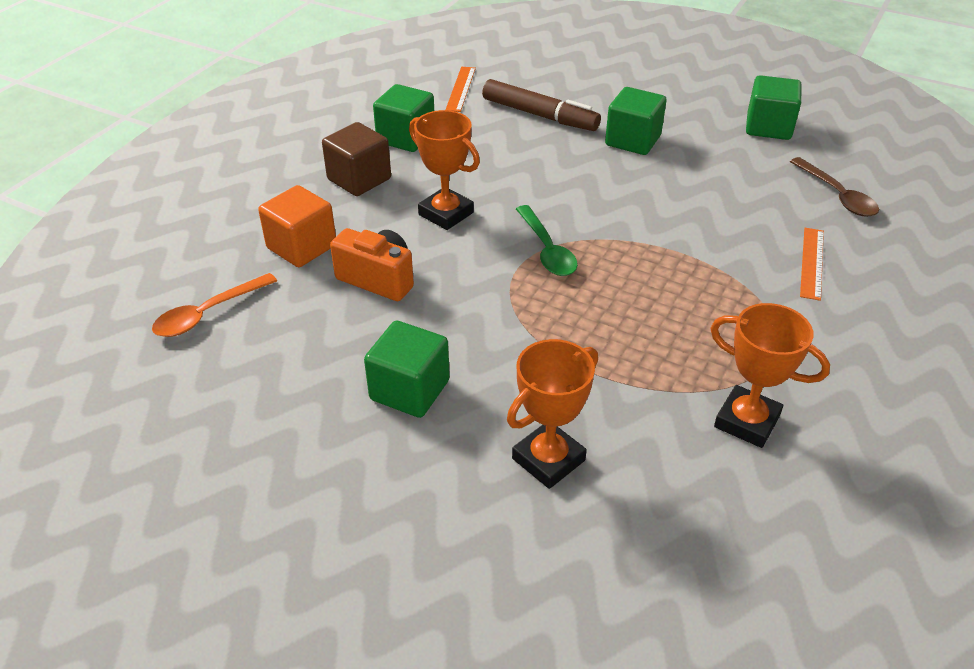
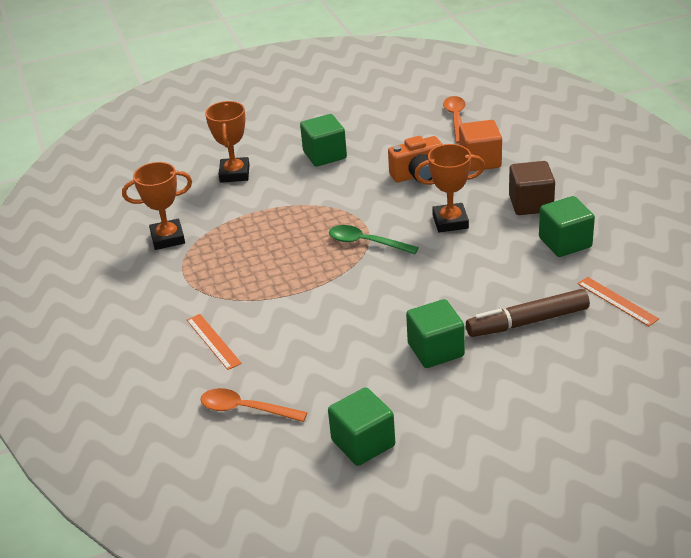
camera: 135 degrees right, 5 degrees down
(837, 195) = (245, 409): brown spoon -> orange spoon

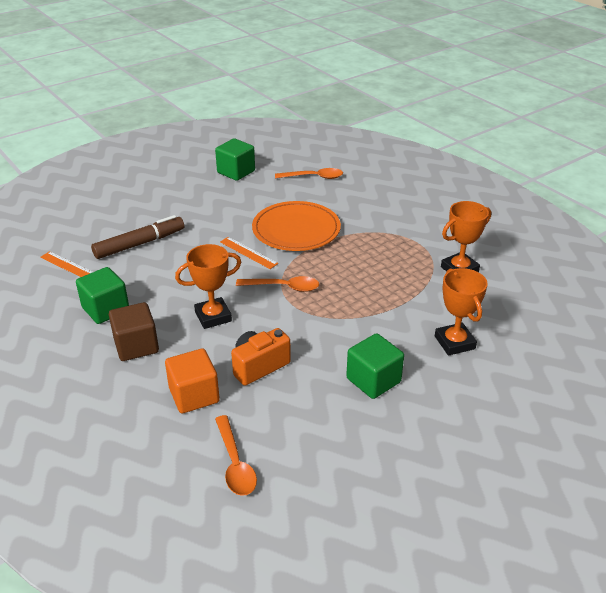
camera: 160 degrees right, 0 degrees up
(213, 341) = (360, 206): orange ruler -> orange ruler (248, 252)
(318, 315) = (296, 229): none -> orange plate
(366, 243) = (283, 287): green spoon -> orange spoon
(435, 350) = (204, 219): green cube -> none

